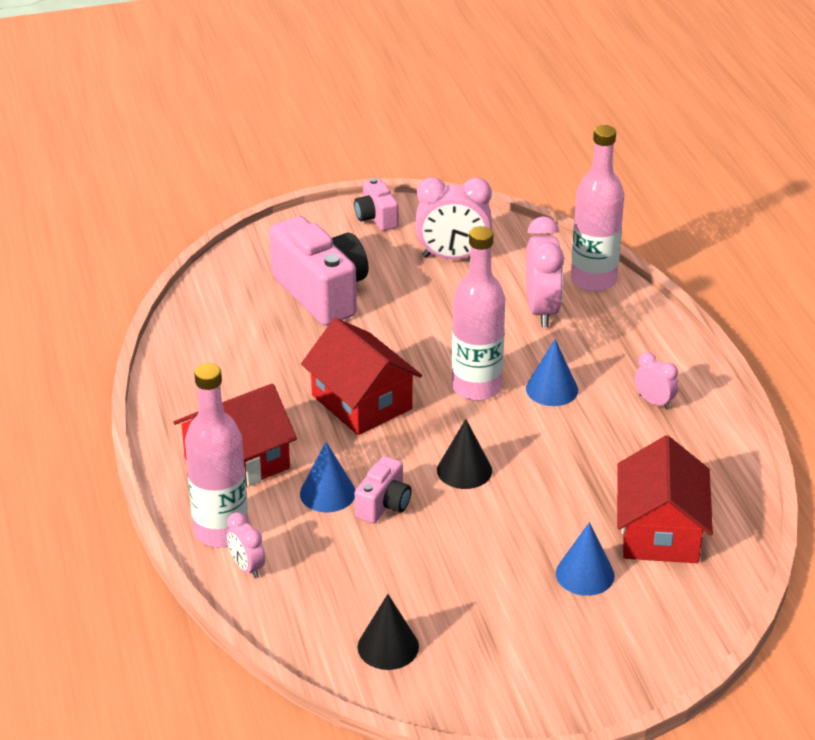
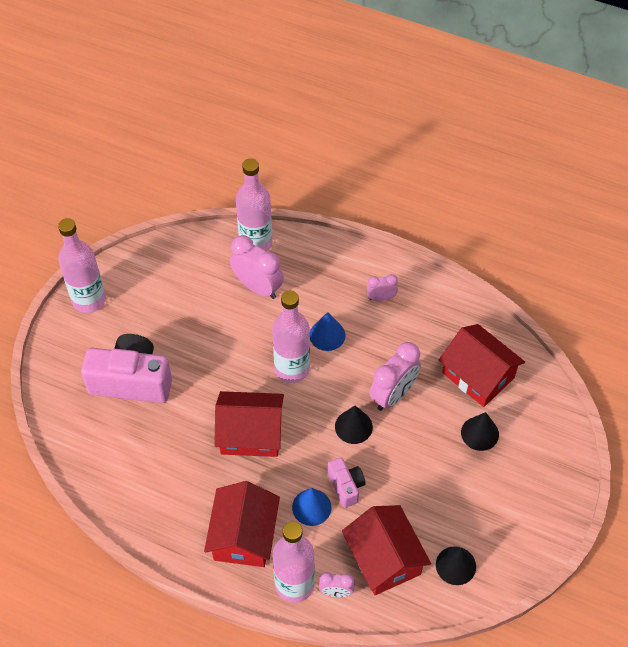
camera: 50 degrees left, 20 degrees up
(330, 583) = (384, 558): none -> red house
(376, 218) = (89, 300): pink camera -> pink bottle
(453, 257) = (167, 291): pink clock -> pink clock (393, 395)
(585, 574) = (480, 433): blue cone -> black cone

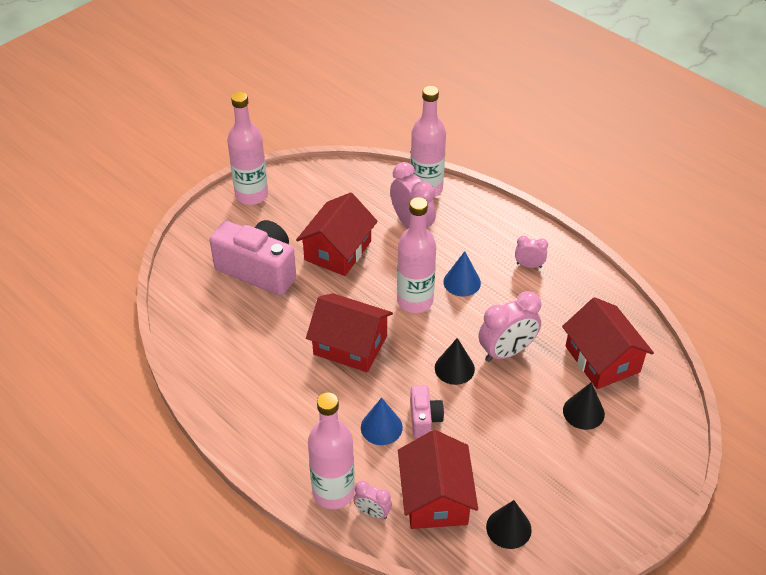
camera: 20 degrees right, 10 degrees down
(244, 535) = (303, 432): red house -> red house (338, 250)

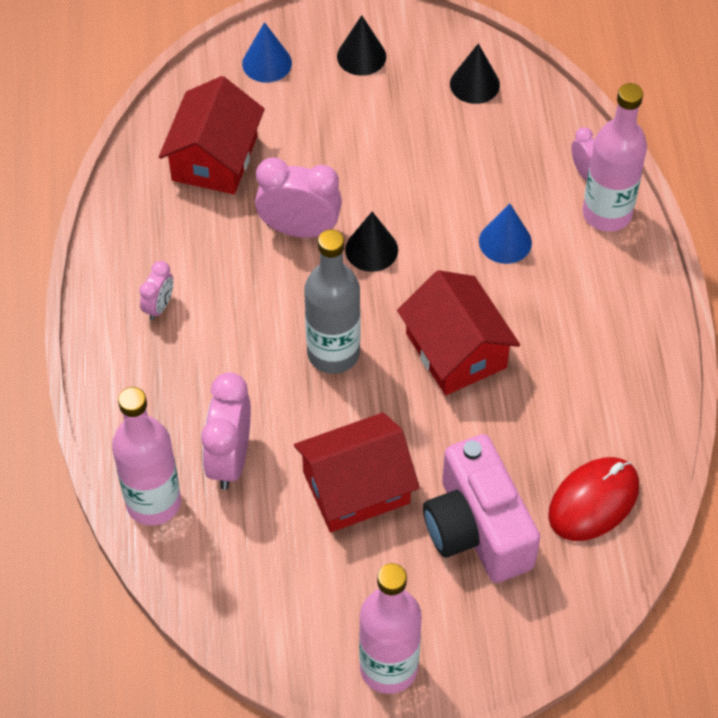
camera: 140 degrees left, 10 degrees up
(207, 318) = (593, 501): none -> red mouse
(415, 301) = (333, 353): pink bottle -> grey bottle
(424, 419) = (454, 221): pink camera -> none
(435, 497) = (514, 148): red house -> none
(462, 282) = (256, 339): blue cone -> blue cone (267, 63)
(529, 265) = (159, 306): pink clock -> pink clock turned 120 degrees counterclockwise
(583, 412) = (295, 126): black cone -> black cone (361, 56)

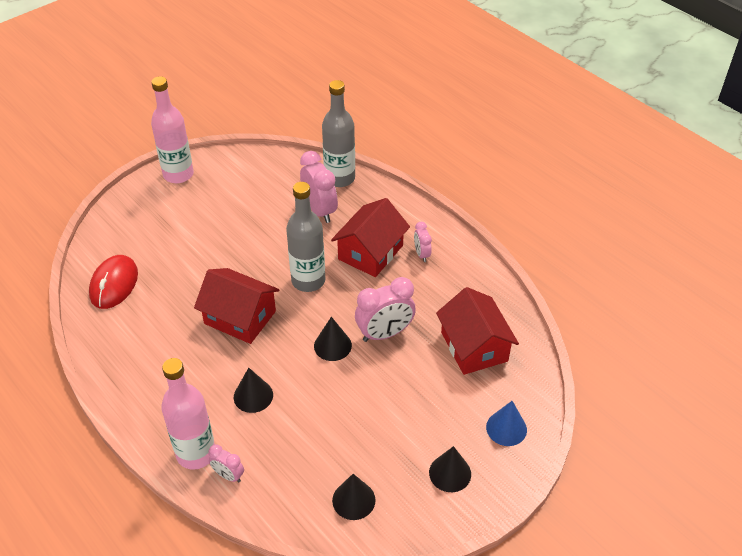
camera: 145 degrees right, 10 degrees down
(153, 502) = (339, 178): pink bottle -> grey bottle
(356, 487) = (246, 230): red house -> red house (370, 252)
(477, 529) = (171, 243): pink camera -> none
(505, 241) = (253, 396): blue cone -> black cone

